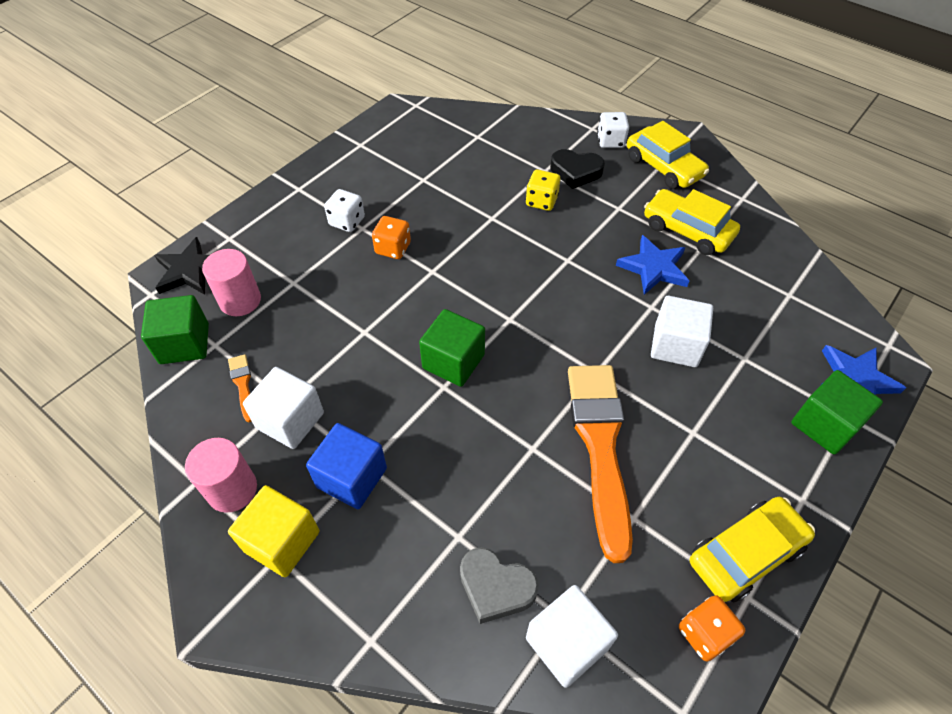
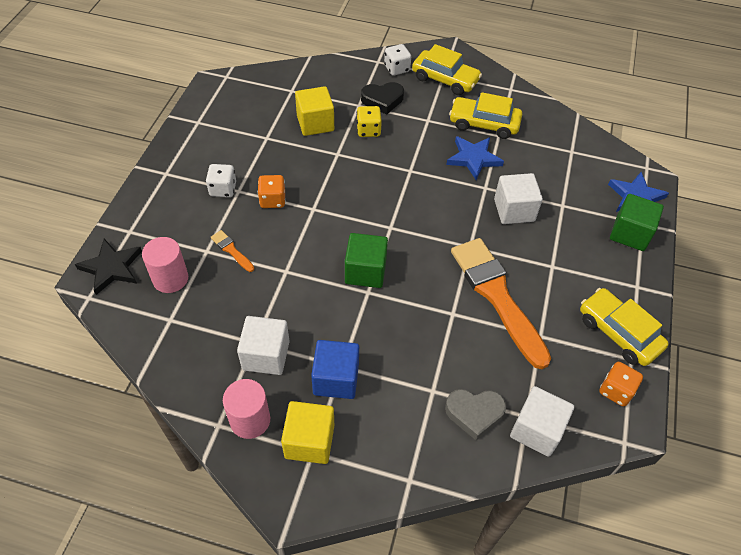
camera: 25 degrees left, 0 degrees up
(184, 344) = (144, 327): green cube -> none
(243, 385) = (212, 342): orange brush -> orange brush (232, 250)
(485, 178) = (315, 123): none -> yellow cube
(745, 554) = (618, 333): yellow car -> yellow car turned 75 degrees counterclockwise

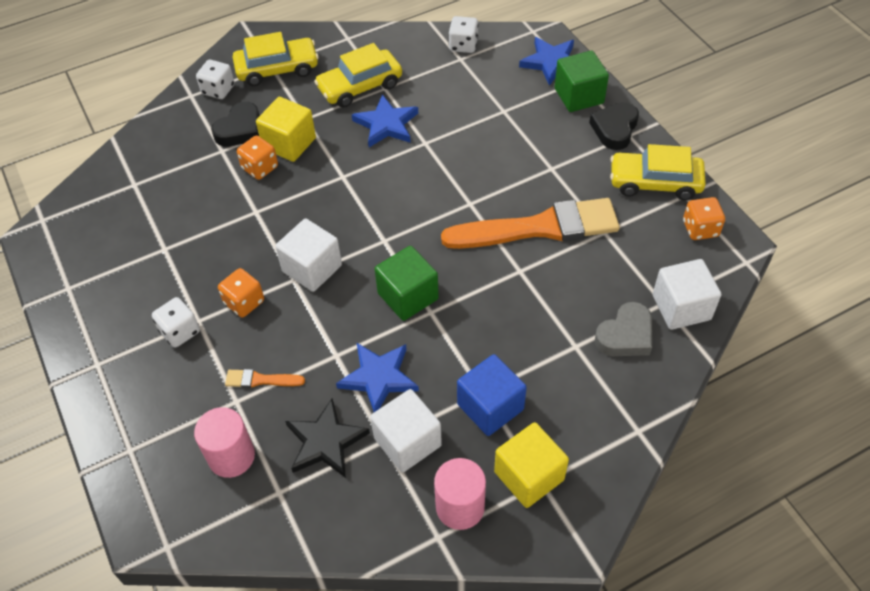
camera: 40 degrees left, 0 degrees up
(111, 268) = (155, 499): black star -> black star (325, 442)
(293, 304) = (378, 378): none -> blue star
(315, 123) = (198, 198): yellow cube -> yellow cube (289, 143)
(368, 130) = (260, 168): yellow dice -> orange dice
(497, 297) = (538, 228): orange brush -> orange brush turned 150 degrees clockwise
(514, 210) = (470, 145): white cube -> white cube (312, 268)
(584, 144) = (463, 45): none -> white dice
(631, 274) = (614, 129): none -> black heart

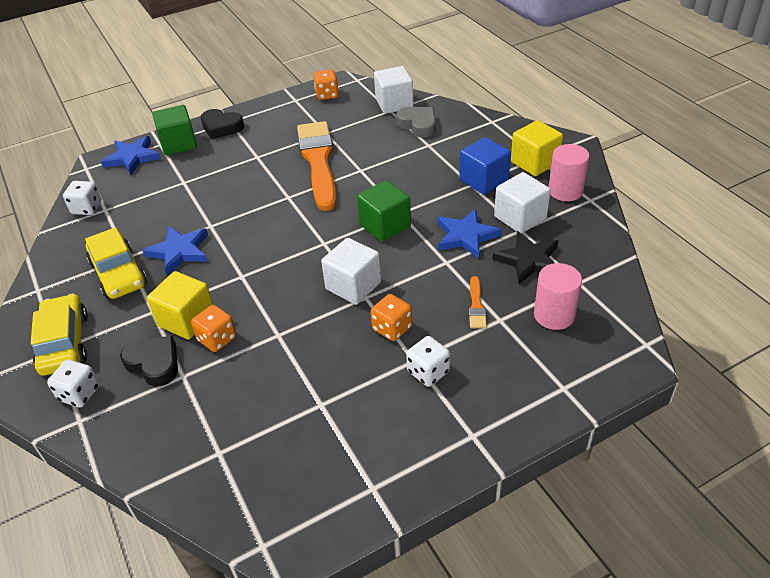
camera: 90 degrees left, 10 degrees down
(655, 182) = (281, 111): yellow car -> none

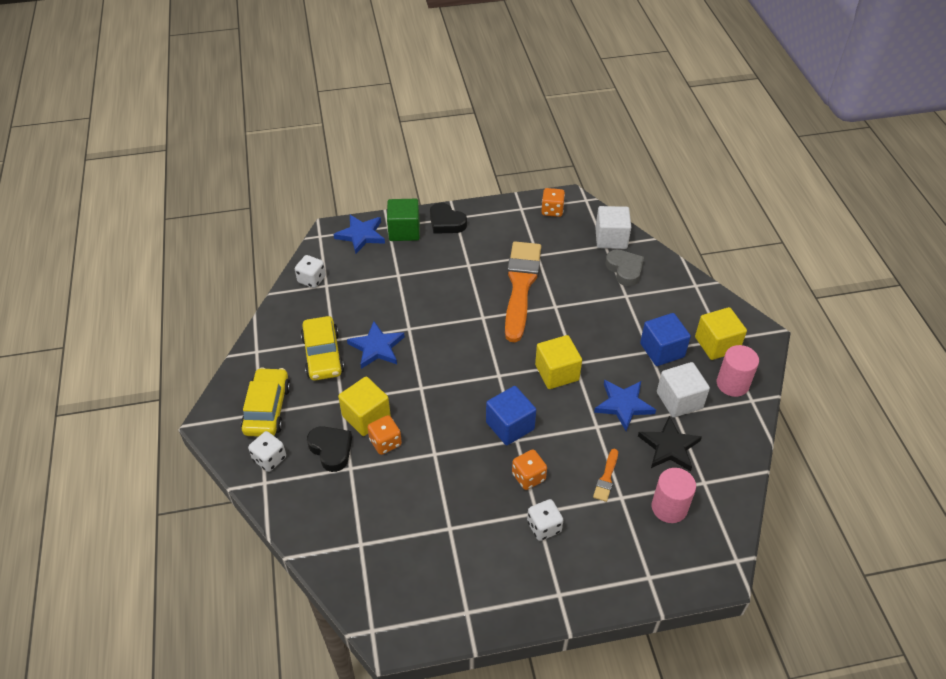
camera: 15 degrees right, 5 degrees up
(353, 286) = (510, 426): white cube -> blue cube
(385, 225) = (557, 373): green cube -> yellow cube

